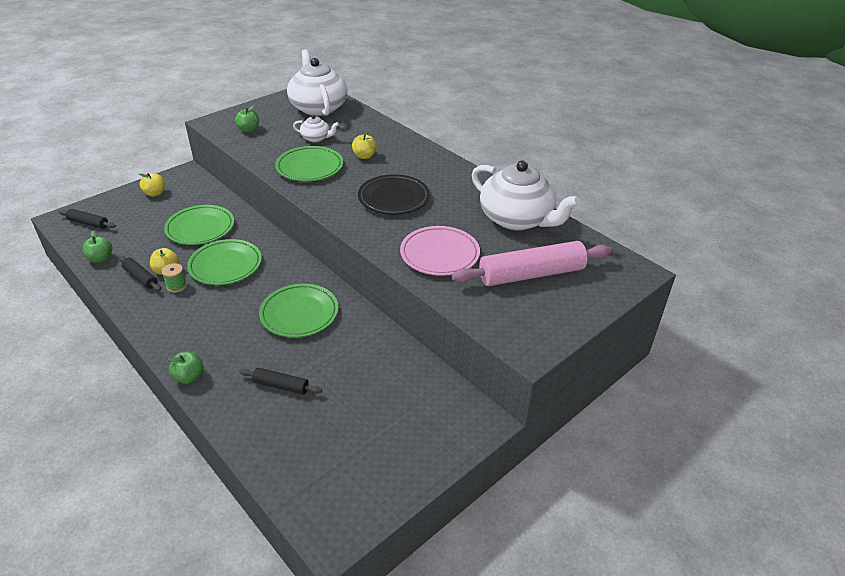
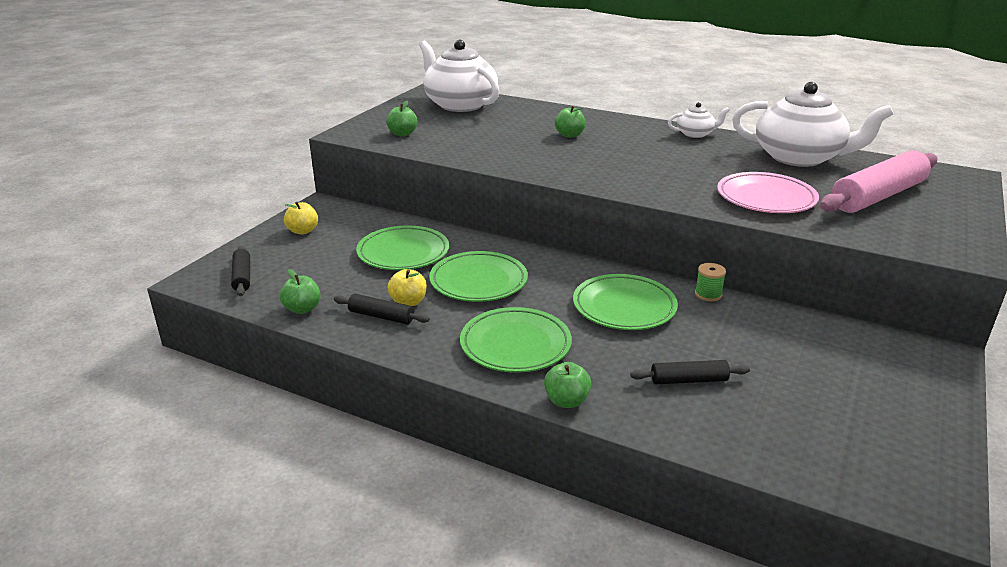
camera: 20 degrees left, 10 degrees down
(88, 223) = (242, 277): black rolling pin -> black rolling pin turned 75 degrees clockwise
(177, 286) = (440, 314): green spool -> green spool (708, 294)
(309, 167) = (520, 153): green plate -> green plate (515, 345)
(316, 138) = (493, 129): white teapot -> white teapot (695, 134)
(364, 156) = (569, 135): yellow apple -> green apple
(393, 198) = (651, 163): black plate -> none

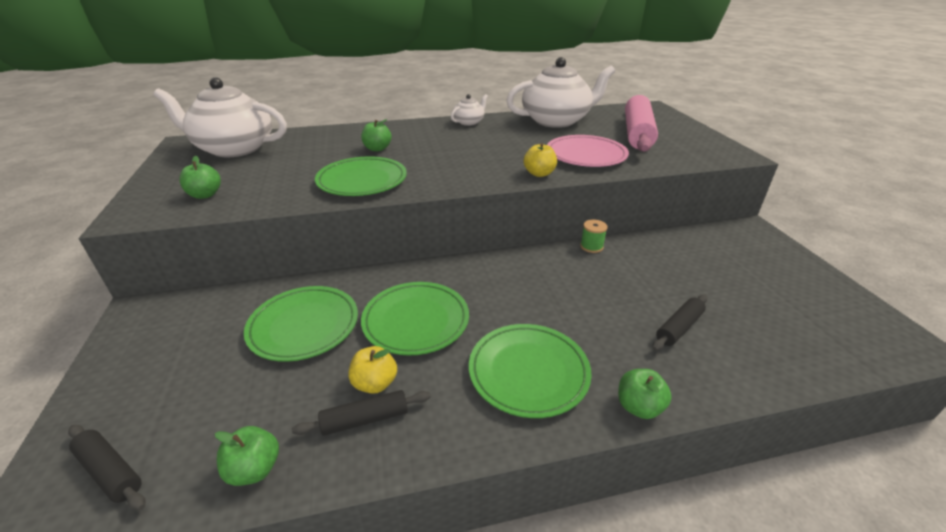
camera: 40 degrees left, 5 degrees up
(302, 231) = (145, 356): yellow apple -> yellow apple (539, 174)
(624, 307) = (556, 285): green plate -> green plate (362, 181)

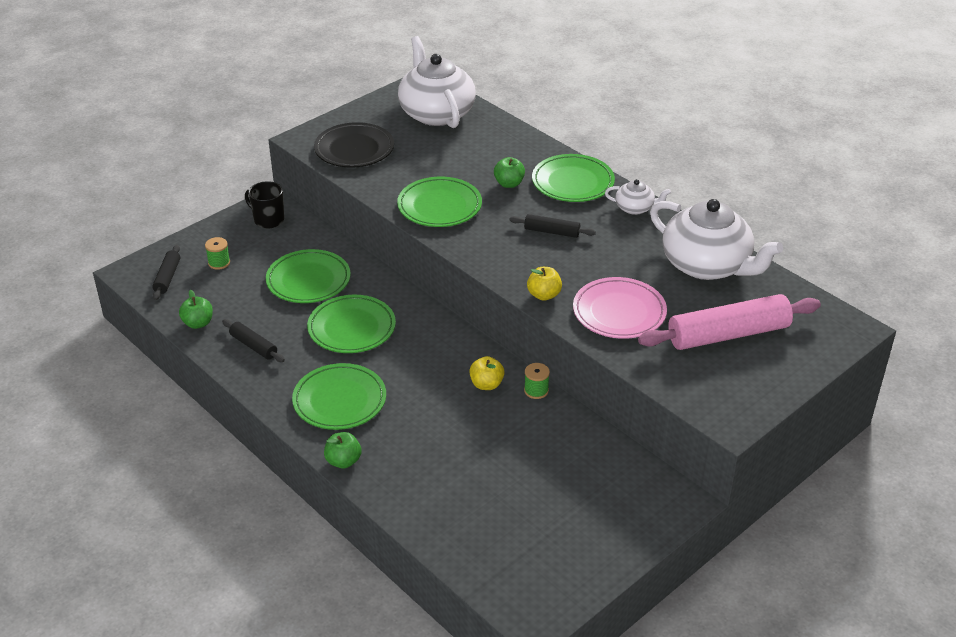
camera: 60 degrees right, 5 degrees up
(161, 322) = (268, 220): none -> black mug
(166, 395) = (219, 263): none -> green spool
(205, 195) = (354, 149): green apple -> black plate
(375, 383) = (282, 337): yellow apple -> yellow apple (486, 384)
(411, 130) = (572, 182): none -> green plate
(678, 327) = (449, 468): black rolling pin -> black rolling pin (552, 232)

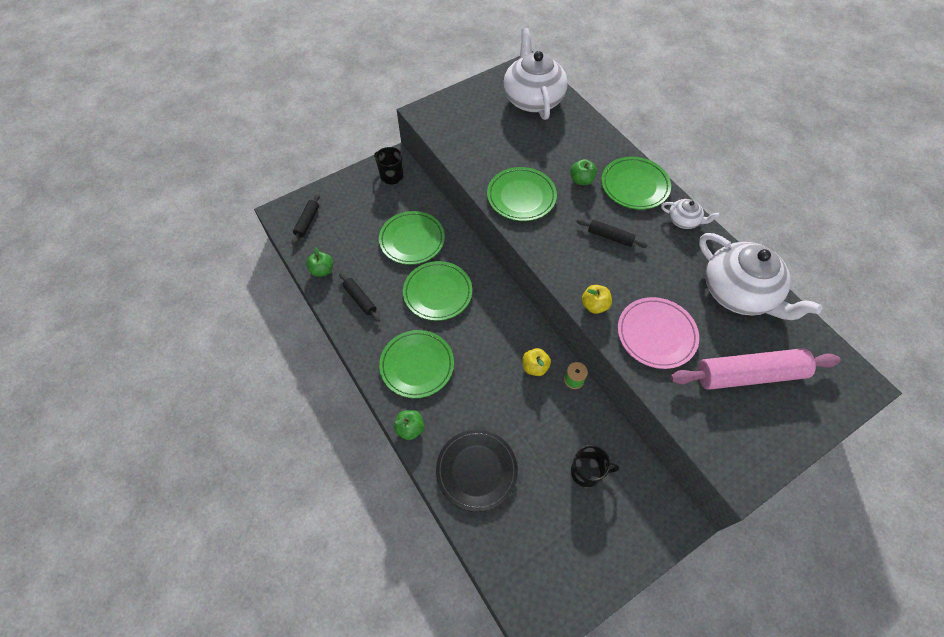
camera: 10 degrees right, 20 degrees up
(219, 263) = (347, 213): green spool -> none
(354, 149) = (462, 128): black plate -> black plate (476, 471)
(566, 473) = (586, 472): none -> black mug

